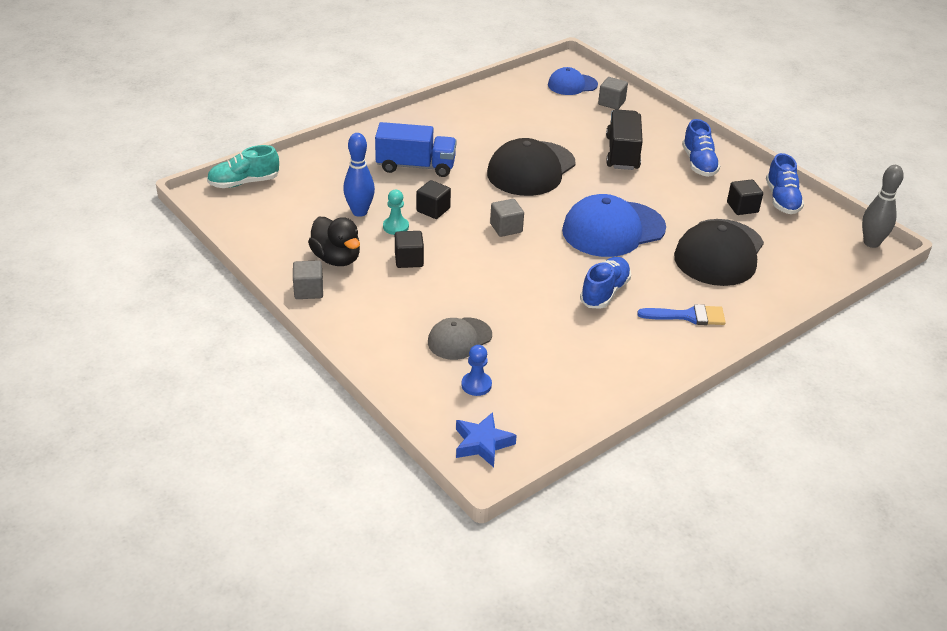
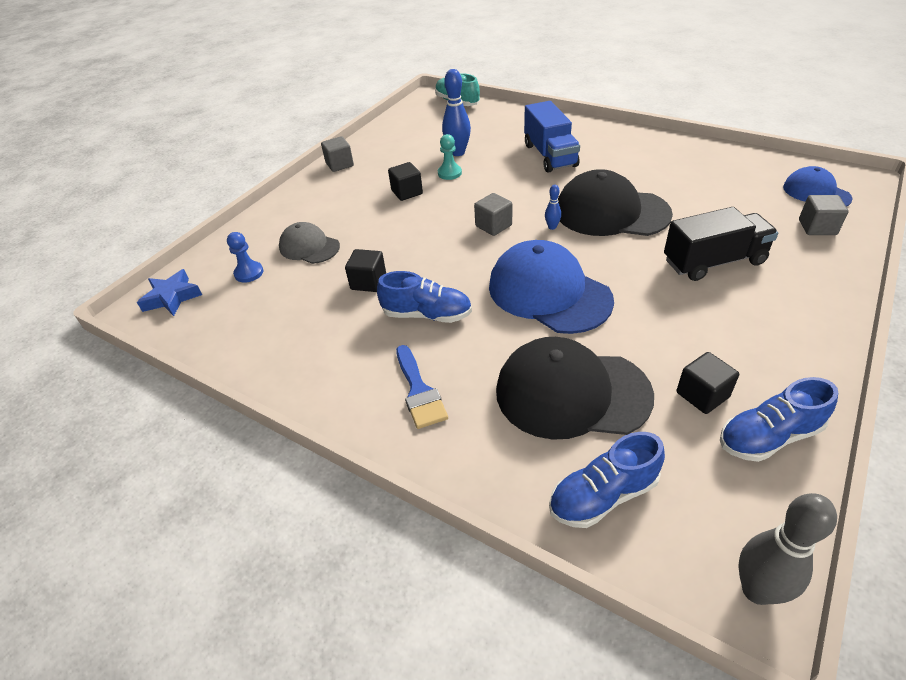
camera: 75 degrees right, 5 degrees up
(336, 258) = (387, 162): black duck -> none
(433, 210) = (490, 182): black cube -> black cube (368, 282)
(530, 201) = (552, 227): none -> blue bowling pin
(698, 163) = (767, 329): blue shoe -> blue shoe (603, 495)

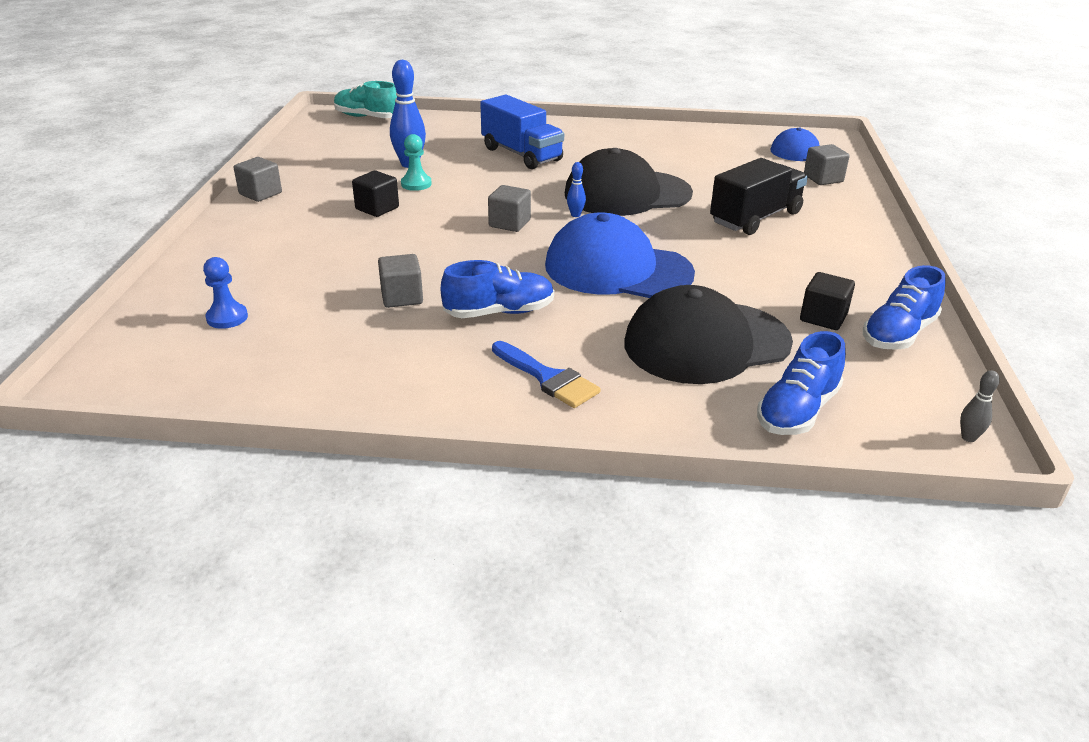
camera: 30 degrees left, 10 degrees down
(172, 297) = (129, 363): blue star -> none
(309, 247) = (291, 278): grey cap -> none
(368, 282) = (402, 297): black cube -> grey cube
(757, 590) = (968, 438): grey bowling pin -> grey bowling pin, size x0.49

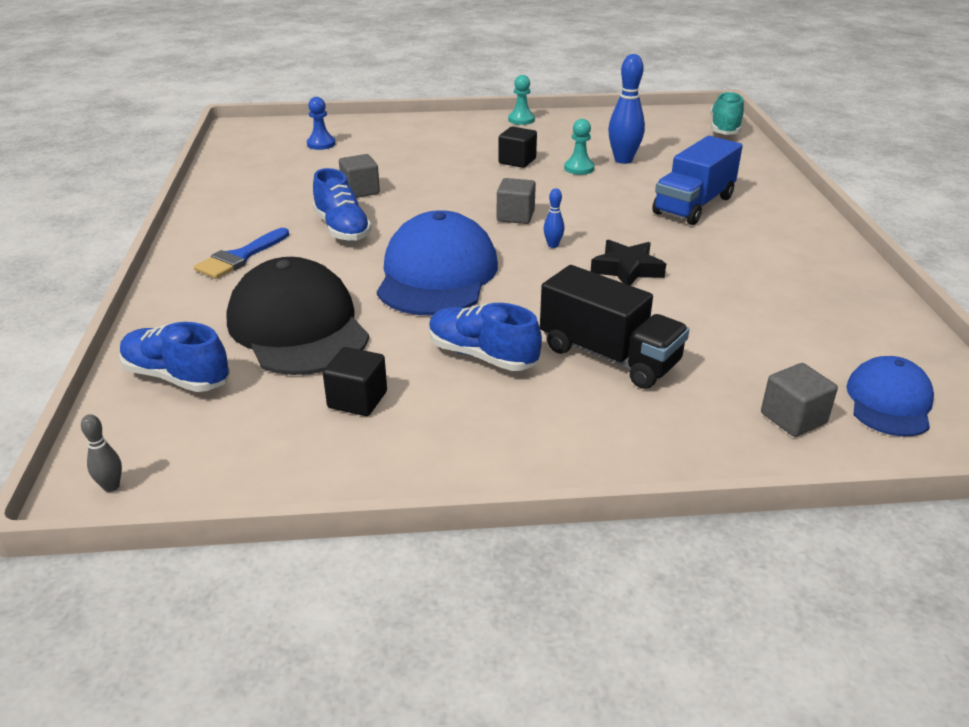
camera: 80 degrees right, 0 degrees up
(260, 193) = (521, 120): grey cube -> turquoise pawn
(627, 194) = (627, 269): black cap -> black star
(898, 334) = (326, 455): blue shoe -> blue shoe (482, 356)

